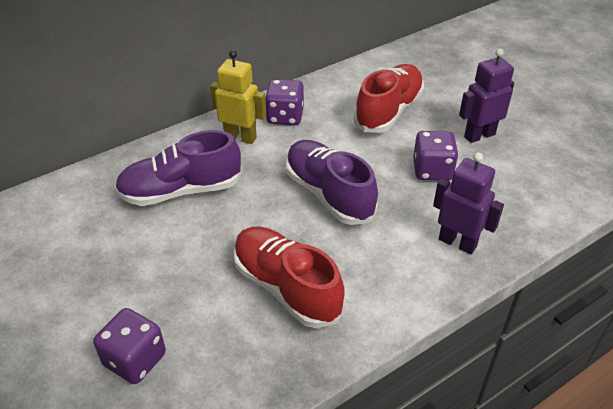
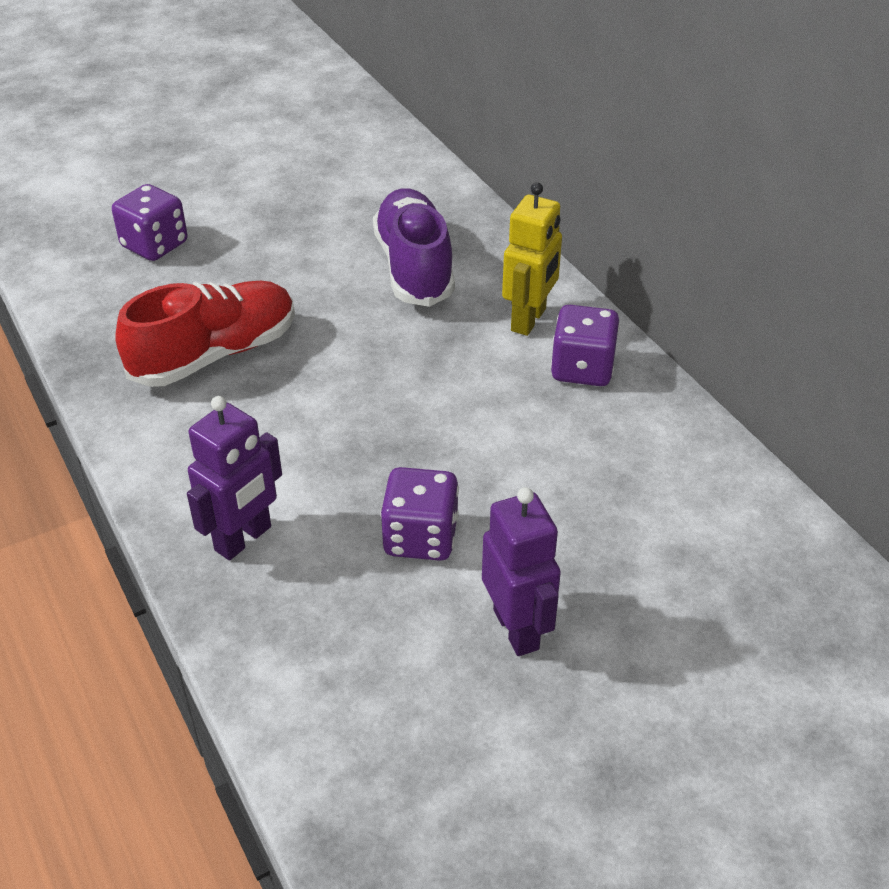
camera: 95 degrees right, 0 degrees up
(329, 194) = (382, 405): purple shoe -> none
(388, 111) = (599, 502): red shoe -> none

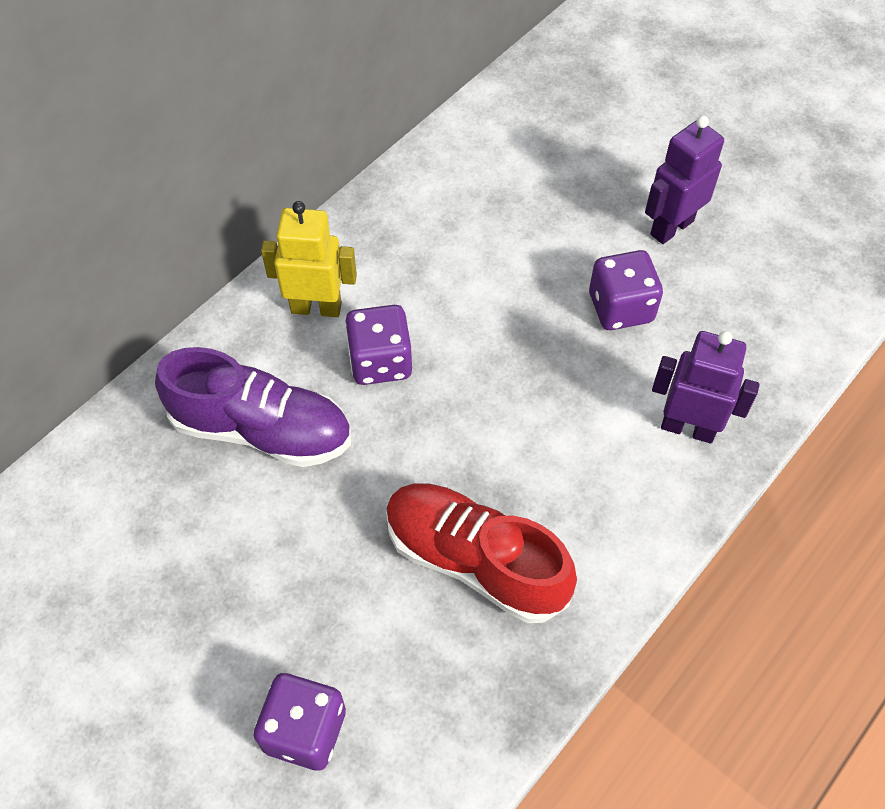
camera: 110 degrees left, 15 degrees up
(414, 267) = (261, 429): purple shoe -> purple shoe turned 135 degrees counterclockwise
(582, 369) = (372, 252): purple dice -> purple dice (380, 361)

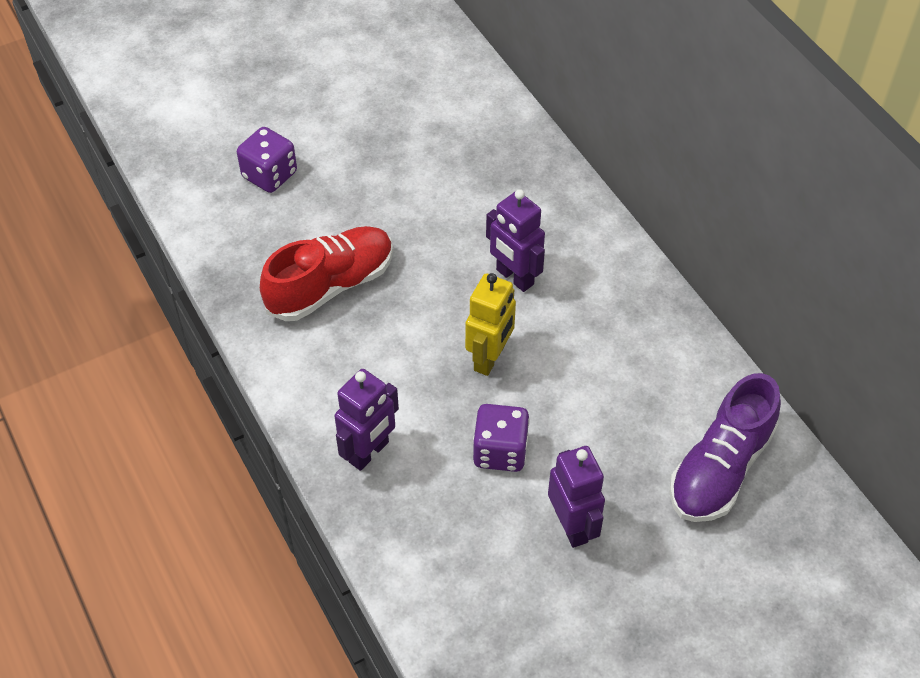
camera: 110 degrees right, 5 degrees down
(261, 429) = (486, 198): purple shoe -> purple shoe (720, 468)
(316, 307) = (580, 252): yellow robot -> yellow robot (490, 358)
(380, 361) = (514, 277): purple dice -> purple robot

